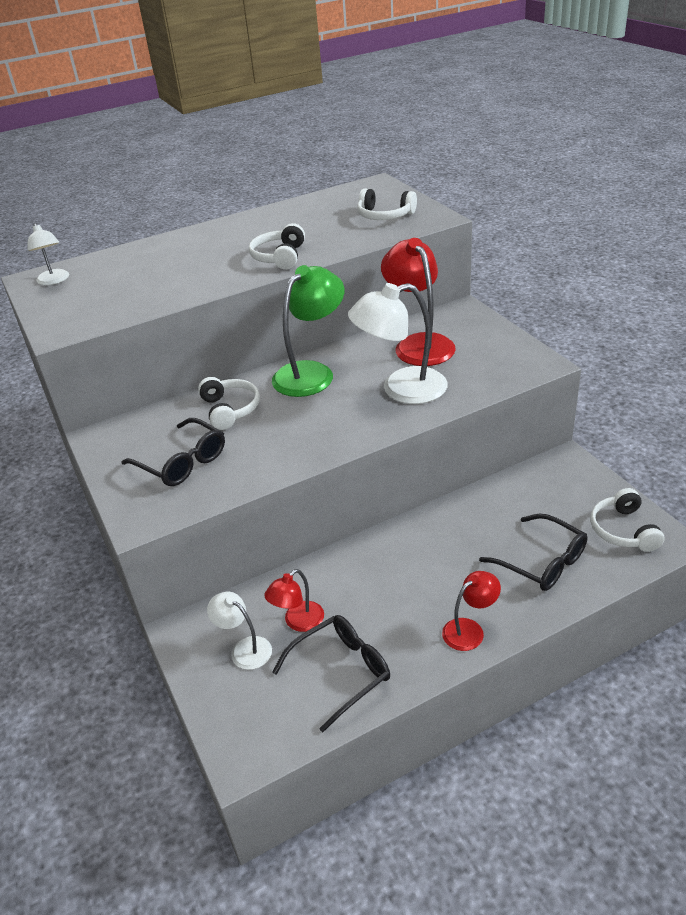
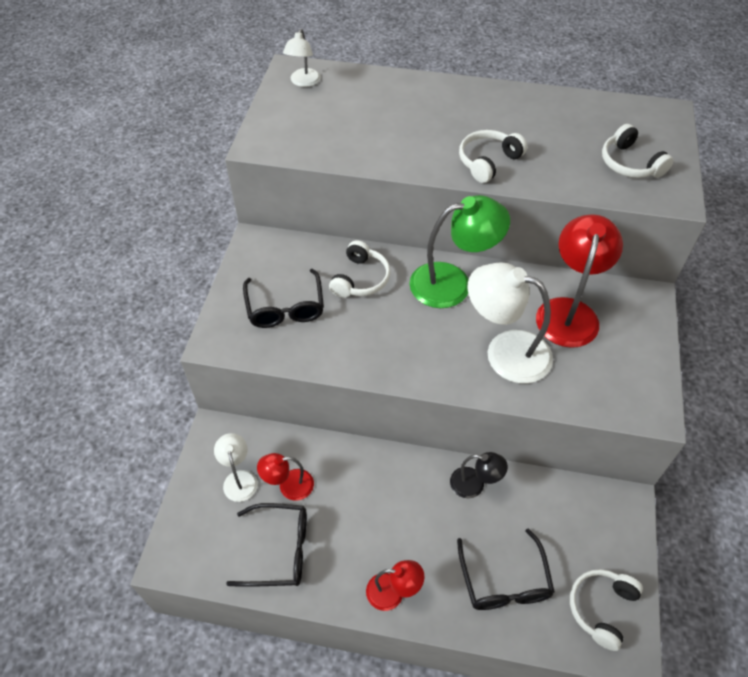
camera: 35 degrees right, 15 degrees up
(451, 519) = (474, 484): none -> black lamp

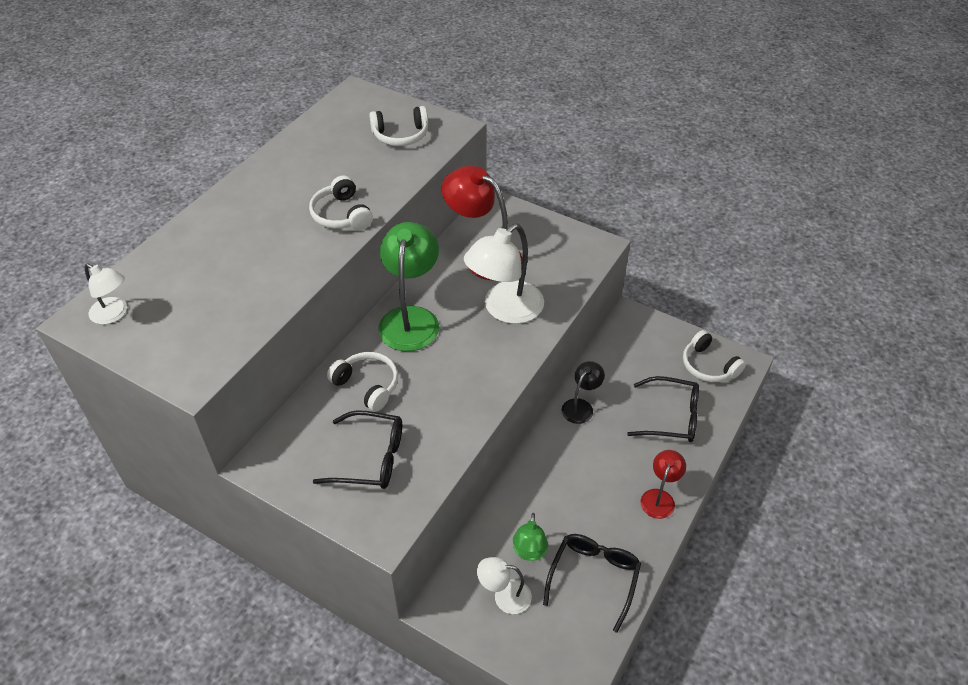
camera: 70 degrees left, 5 degrees down
(289, 486) = (529, 552): red lamp -> green lamp

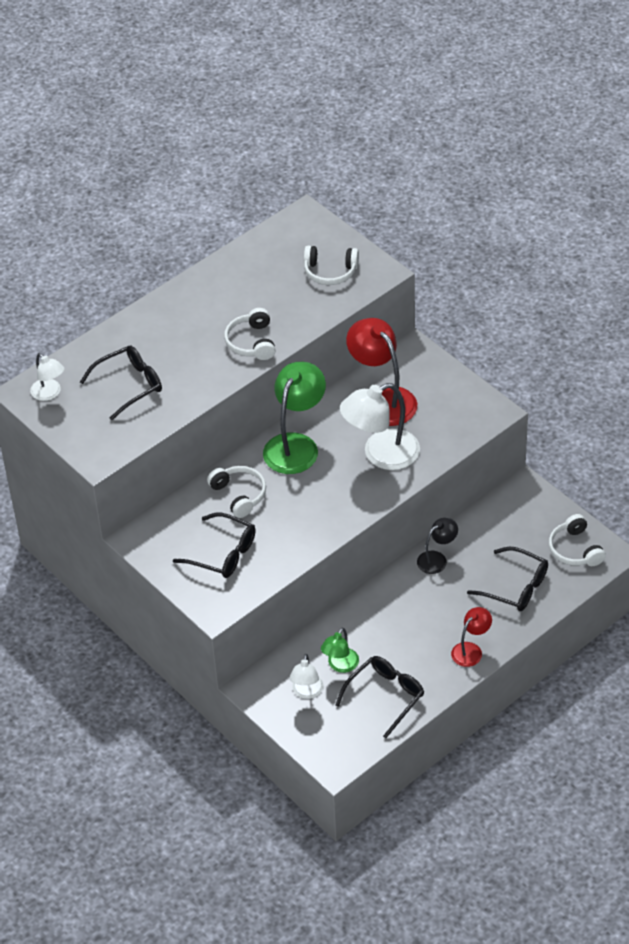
camera: 20 degrees right, 0 degrees up
(212, 286) = (129, 385): none -> black glasses
(504, 596) = (307, 692): white lamp -> white lamp turned 105 degrees counterclockwise

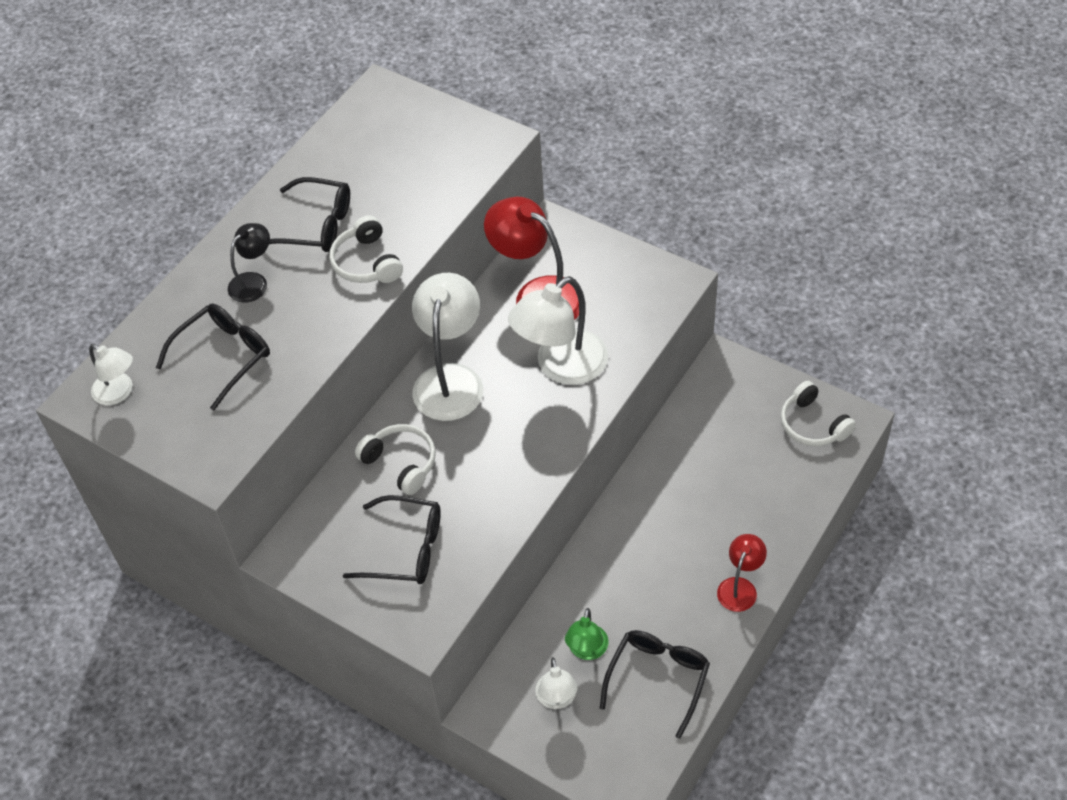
camera: 15 degrees left, 5 degrees up
(295, 445) = (450, 379): green lamp -> white lamp
(330, 272) = (435, 151): white headphones -> none
(437, 559) = (654, 477): black lamp -> black lamp (253, 281)
(515, 587) = (761, 490): black glasses -> black glasses (316, 225)

